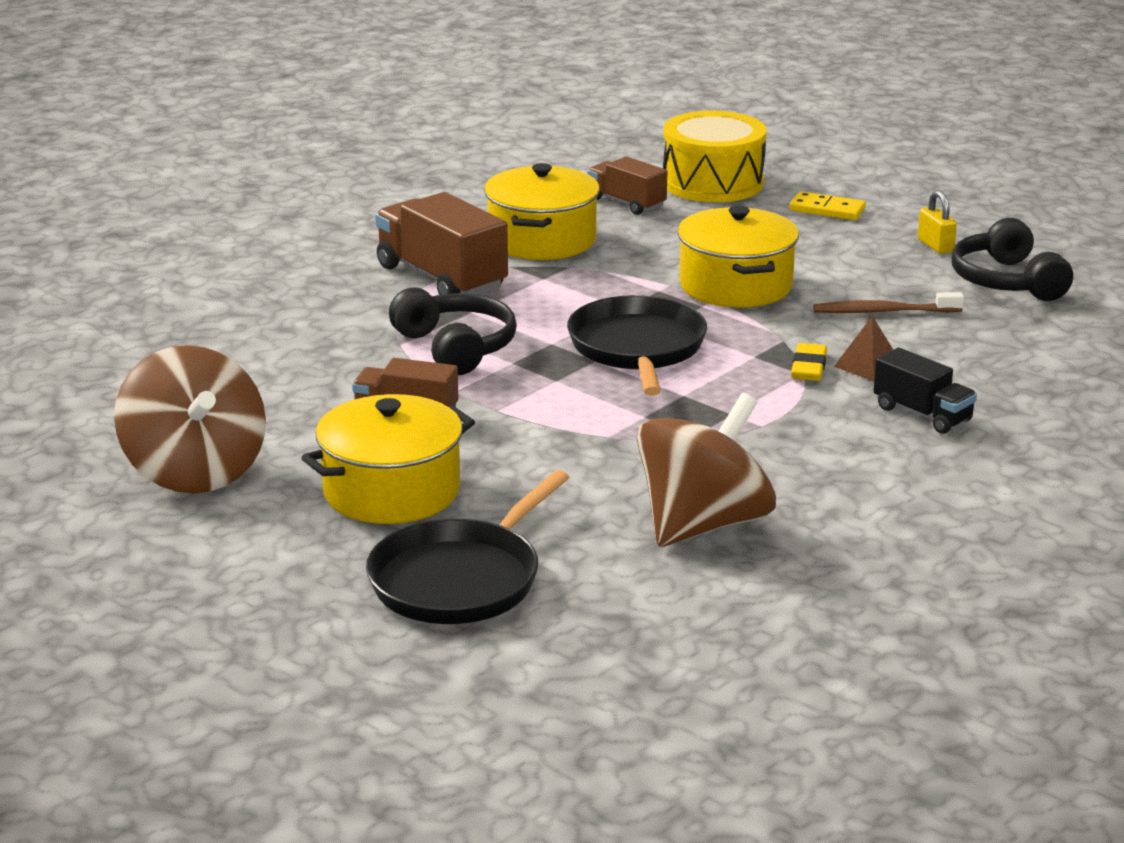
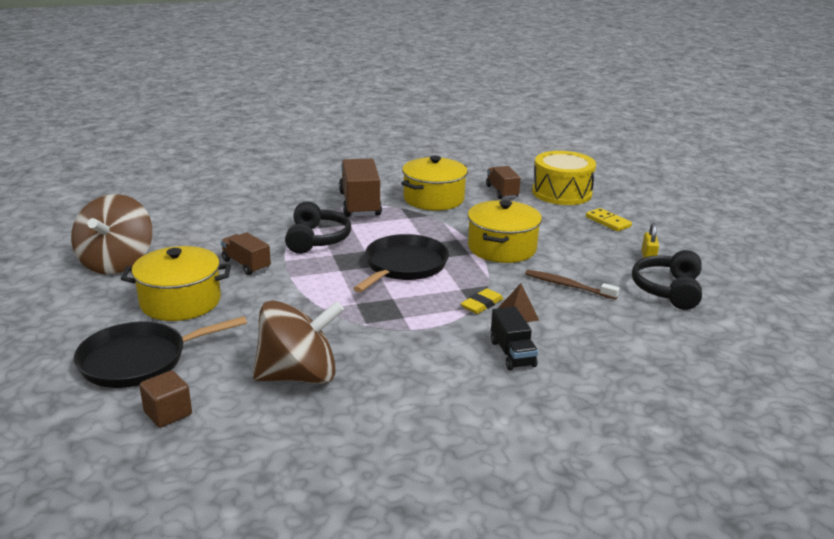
camera: 30 degrees right, 0 degrees up
(604, 621) = (168, 413): none -> brown cube

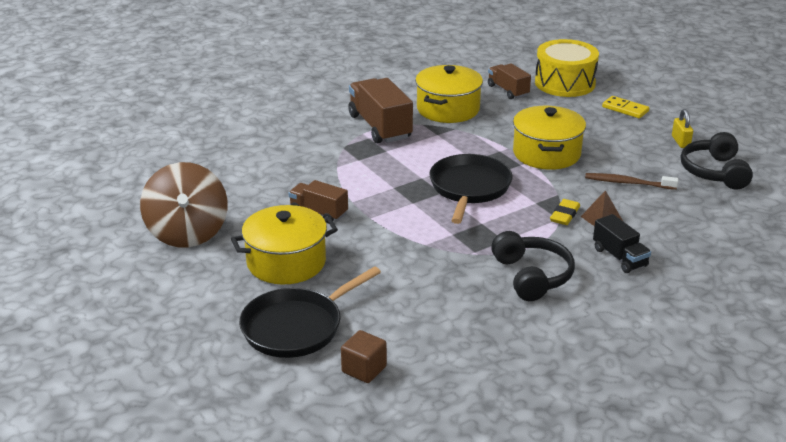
camera: 15 degrees left, 5 degrees up
(299, 376) = (452, 313): brown spinning top -> none
(316, 239) = (366, 173): black headphones -> black headphones (532, 276)

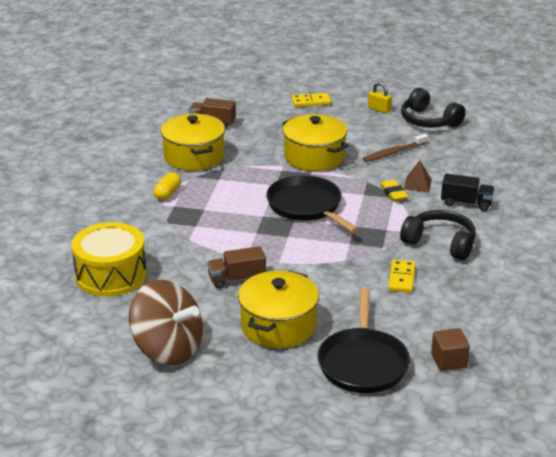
camera: 45 degrees left, 0 degrees up
(380, 127) = (167, 193): brown truck -> yellow capsule
(445, 284) = (401, 278): none -> yellow domino
(565, 83) = (241, 100): yellow drum -> yellow drum (111, 275)

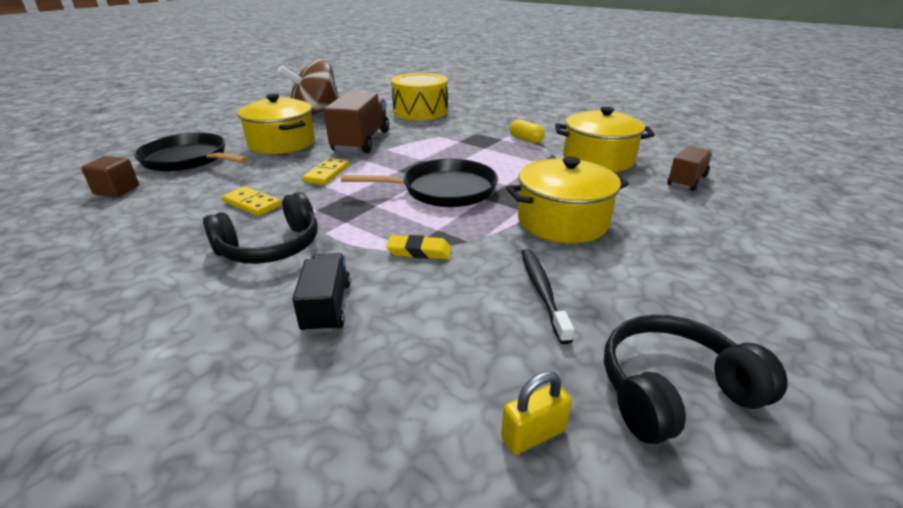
camera: 115 degrees right, 0 degrees up
(237, 279) = (361, 141): brown truck -> brown truck, size x1.70
(311, 102) = (769, 264): yellow domino -> yellow domino (327, 173)
(379, 109) = (738, 333): yellow padlock -> yellow padlock (533, 434)
(394, 152) = (542, 291): brown toothbrush -> black toothbrush
(417, 184) = (425, 280): brown pyramid -> none
(466, 203) = (327, 307): black truck -> black truck turned 135 degrees clockwise

